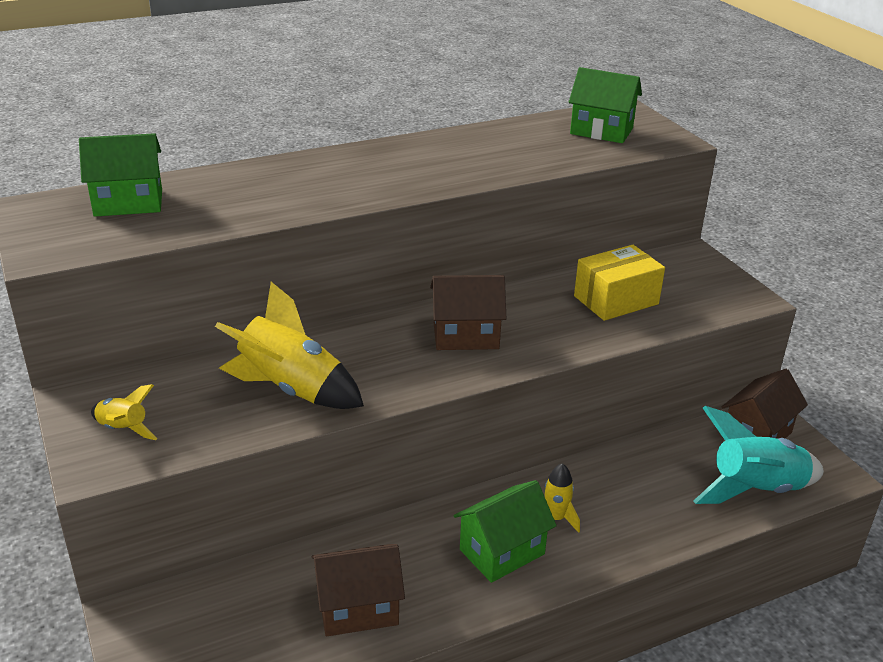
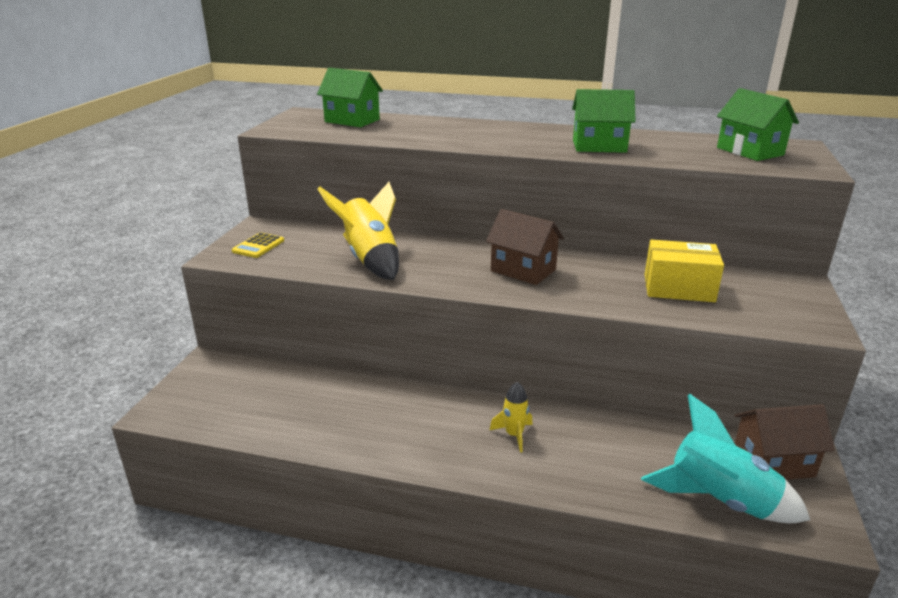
camera: 40 degrees right, 5 degrees down
(123, 429) = (258, 246): yellow rocket -> yellow calculator
(358, 608) = (319, 419): brown house -> none
(502, 552) = (449, 435): green house -> green house (599, 146)

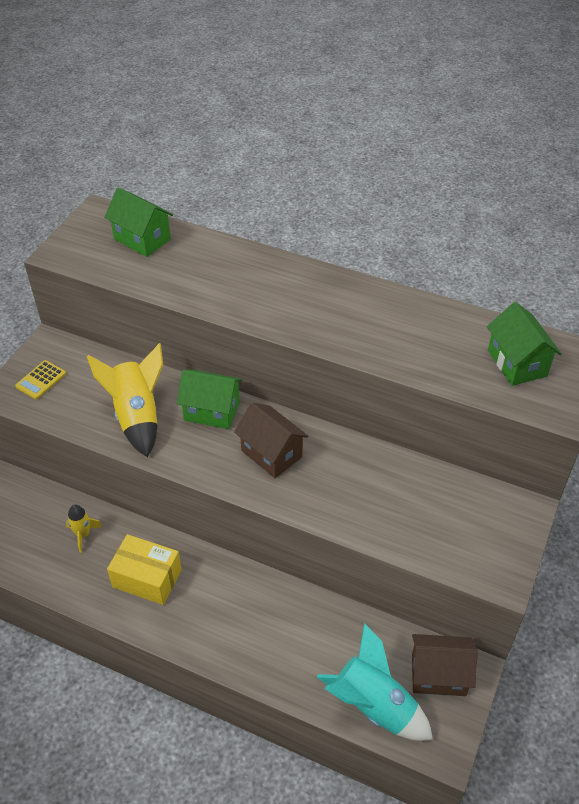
camera: 10 degrees right, 20 degrees up
(514, 435) = (233, 609): yellow rocket -> yellow rocket (83, 535)
(599, 146) = (368, 332): green house -> green house (212, 411)
(678, 288) = (404, 502): yellow box -> yellow box (147, 578)

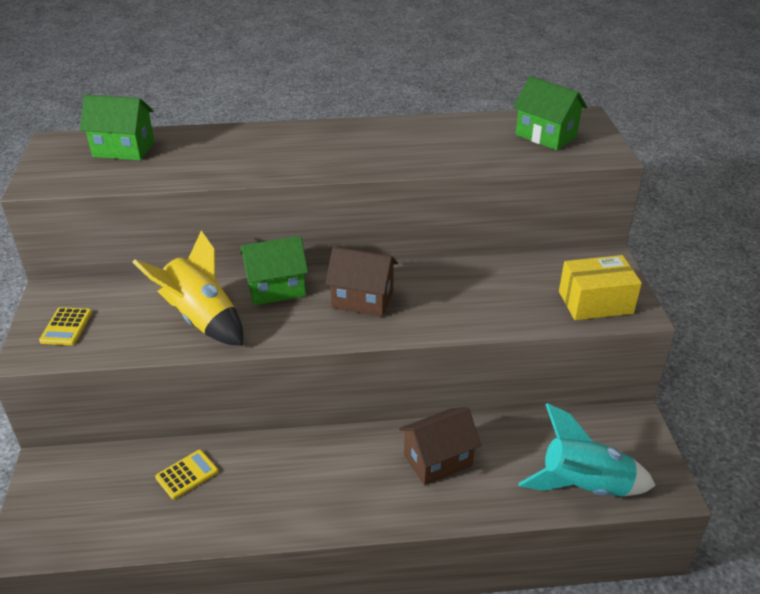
camera: 30 degrees left, 10 degrees down
(83, 535) = (187, 474): yellow rocket -> yellow calculator
(147, 578) = (287, 482): yellow box -> yellow box (595, 302)
(438, 675) = (614, 435): brown house -> brown house (438, 460)

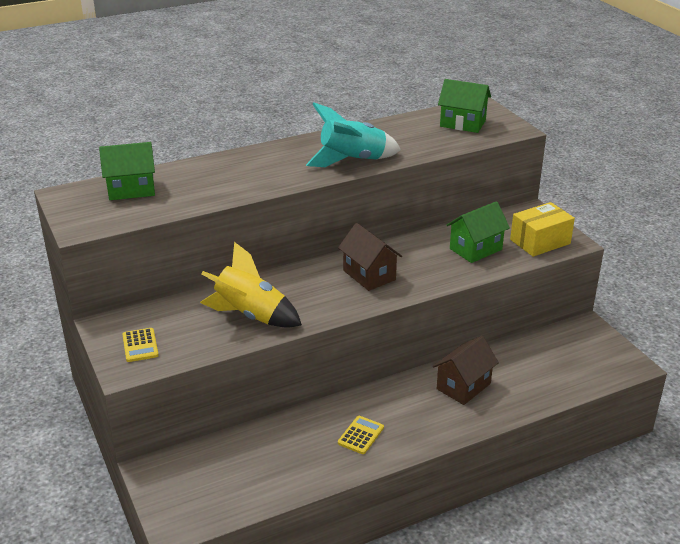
camera: 20 degrees left, 5 degrees down
(187, 474) = (276, 444): yellow calculator -> yellow calculator (360, 435)
(276, 288) = (295, 281): green house -> green house (475, 249)
(362, 300) = (369, 275): brown house -> brown house turned 60 degrees clockwise
(583, 485) = (575, 376): turquoise rocket -> turquoise rocket (352, 160)

